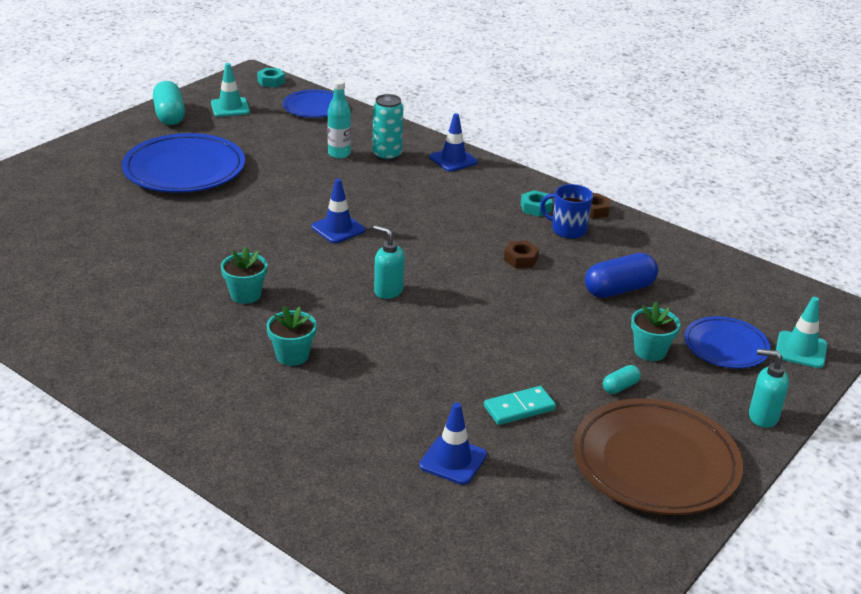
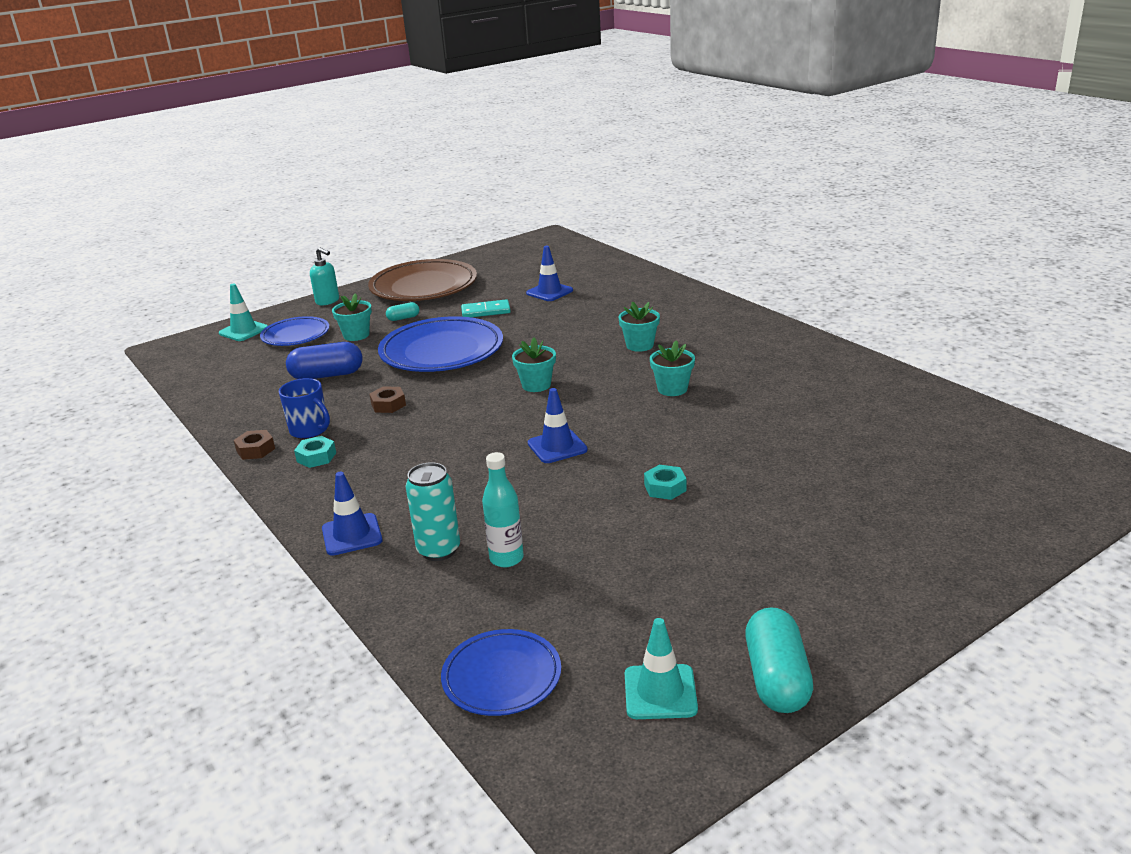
camera: 160 degrees left, 5 degrees down
(184, 169) = (741, 546): blue plate -> blue plate (441, 351)
(271, 81) = (561, 780): turquoise nut -> turquoise nut (665, 488)
(388, 291) = (536, 385): turquoise soap dispenser -> turquoise flower pot

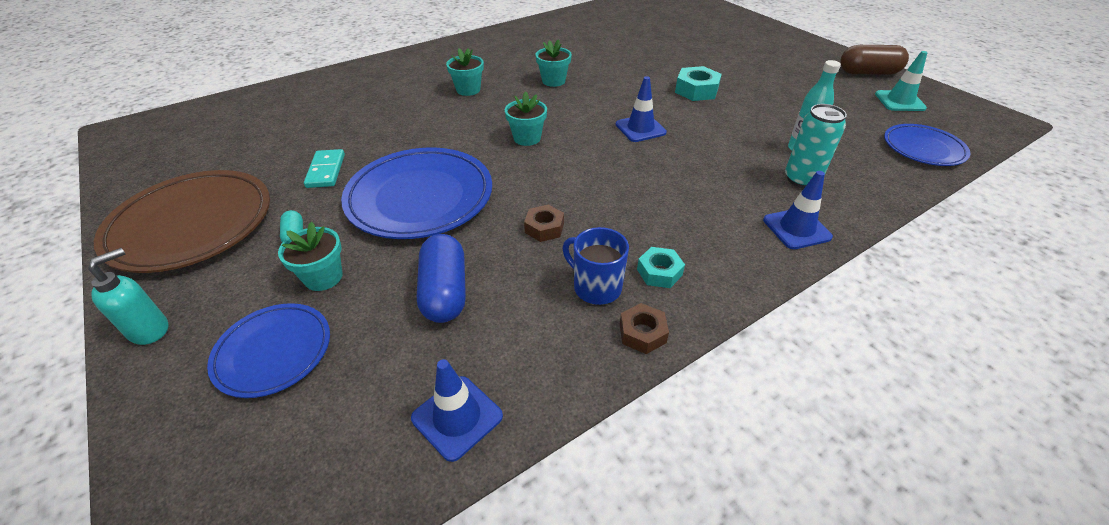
camera: 90 degrees left, 15 degrees up
(243, 331) = (194, 442): turquoise traffic cone -> none
(310, 430) = (596, 287): blue mug -> blue mug turned 90 degrees counterclockwise
(549, 292) = (305, 131): blue traffic cone -> blue traffic cone (457, 417)
(665, 488) = (696, 90): turquoise nut -> turquoise nut, size x1.53
(776, 679) = (868, 73): turquoise capsule -> brown capsule

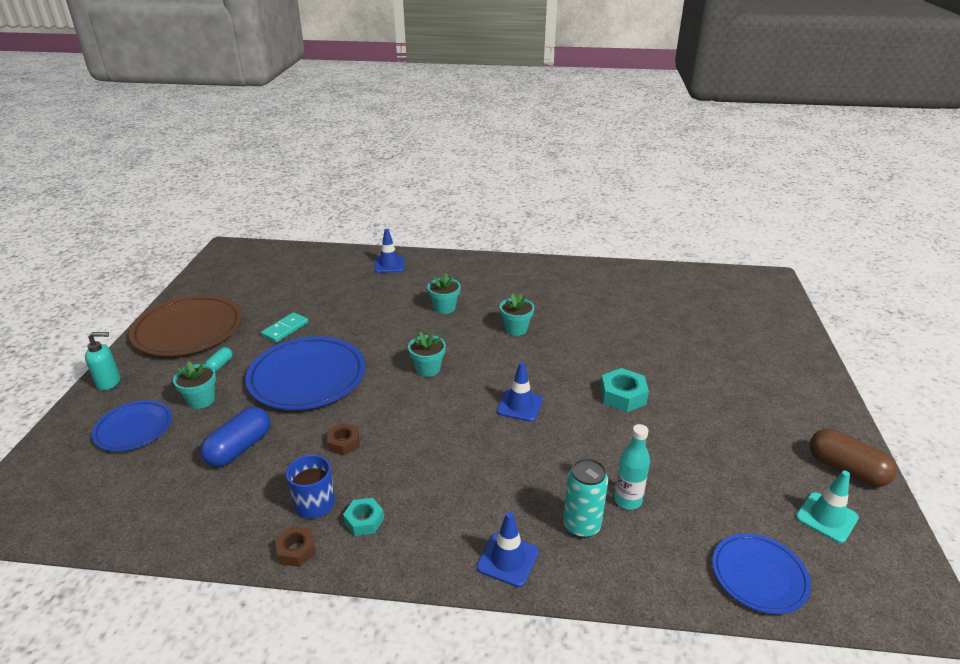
camera: 40 degrees right, 10 degrees down
(457, 417) = (154, 522): blue traffic cone -> blue traffic cone (389, 265)

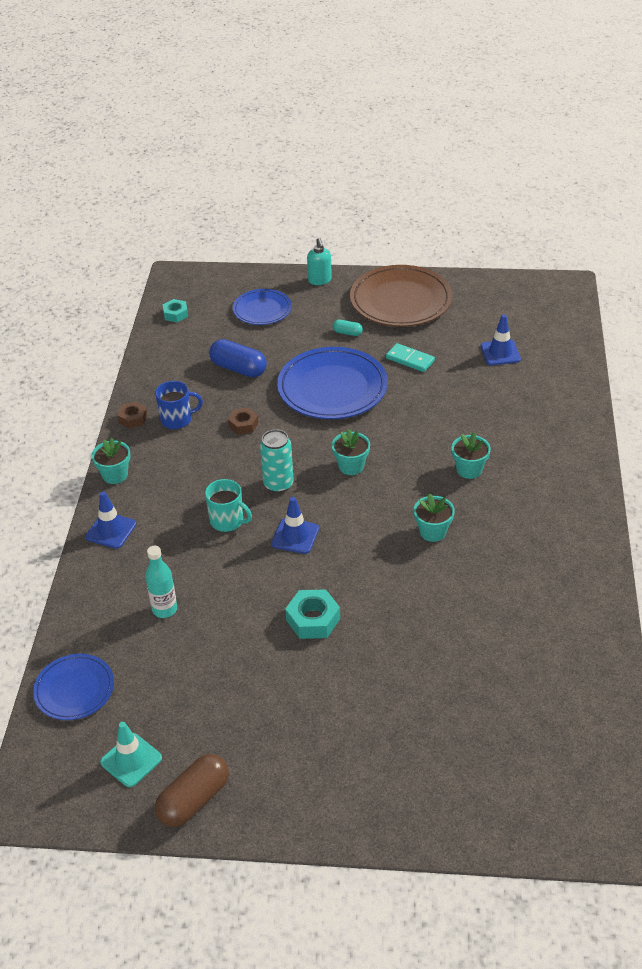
camera: 90 degrees right, 10 degrees up
(201, 400) = (298, 334): turquoise flower pot -> turquoise flower pot (115, 475)
(364, 521) = (157, 448): turquoise nut -> turquoise nut (176, 314)
(389, 265) = (559, 414): blue traffic cone -> blue traffic cone (500, 353)
(496, 453) = (227, 521): none -> turquoise mug
(581, 526) = (139, 576): turquoise can -> turquoise can (278, 484)

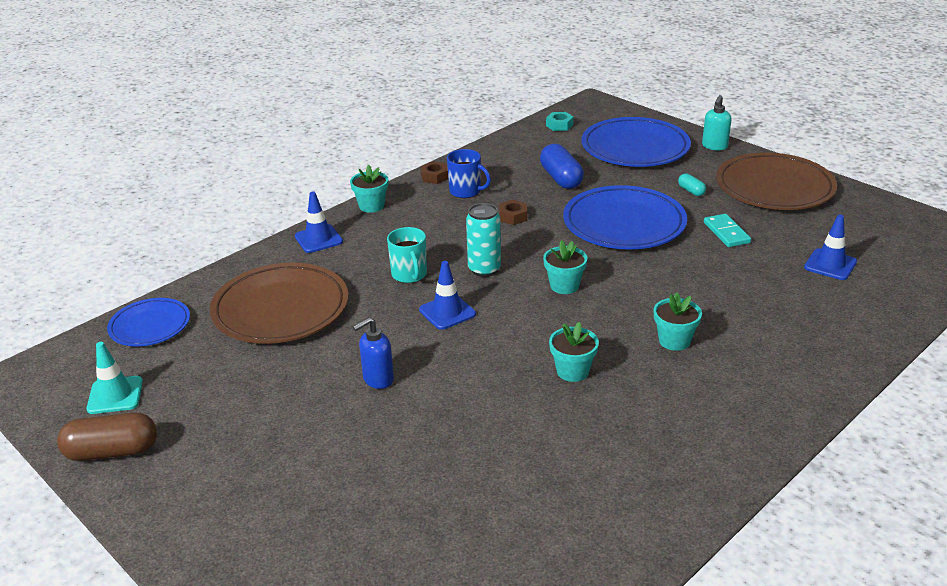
camera: 40 degrees right, 10 degrees down
(164, 609) = (281, 309): turquoise bottle -> brown plate
(262, 310) = (635, 148): blue plate -> blue plate, size x1.73
(313, 619) = (378, 379): turquoise nut -> blue soap dispenser

